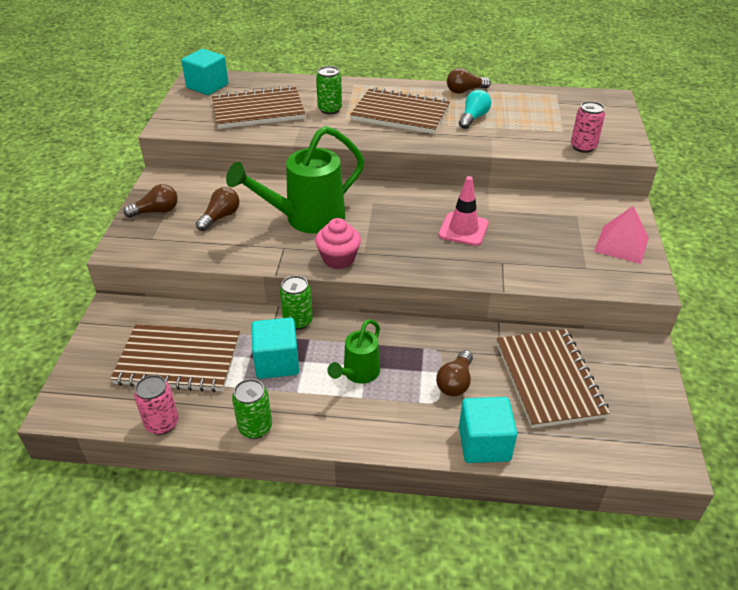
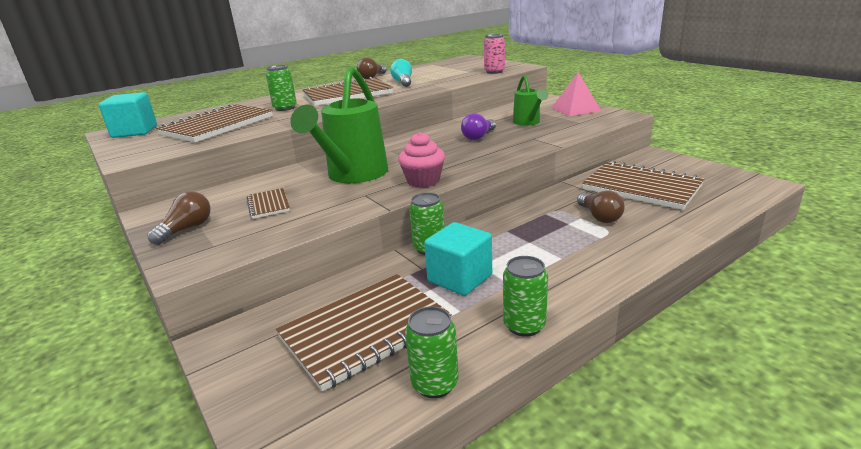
camera: 40 degrees left, 15 degrees down
(162, 423) = (435, 384): pink can -> green can
(220, 217) = (268, 205): brown light bulb -> brown notebook
(358, 373) = (533, 248): green watering can -> green watering can (528, 122)
(463, 229) = (478, 137): pink traffic cone -> purple light bulb
(484, 444) = (678, 232): turquoise cube -> none

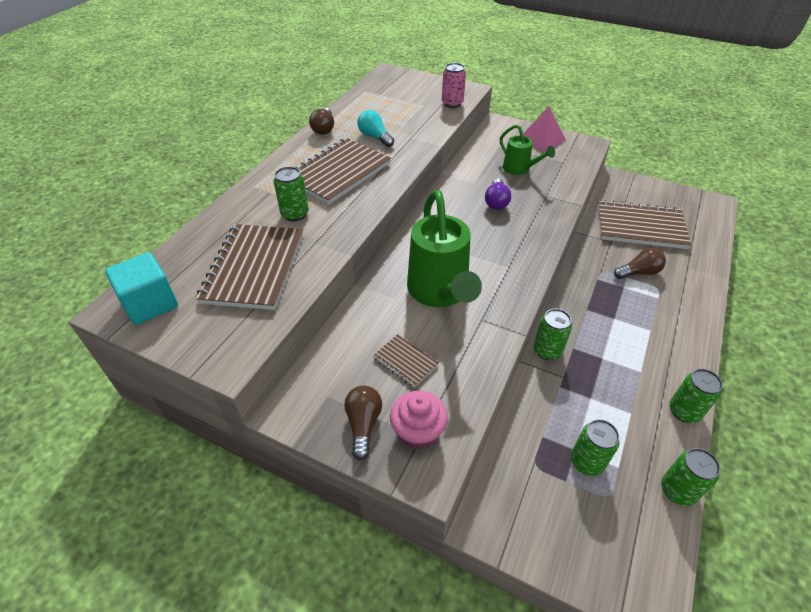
camera: 30 degrees left, 20 degrees up
(365, 331) = (587, 462): brown notebook -> green can
(423, 181) = (513, 284): pink cupcake -> pink cupcake (418, 432)
(460, 278) = (601, 378): turquoise cube -> none
(599, 217) = (639, 272): brown light bulb -> brown light bulb turned 60 degrees counterclockwise

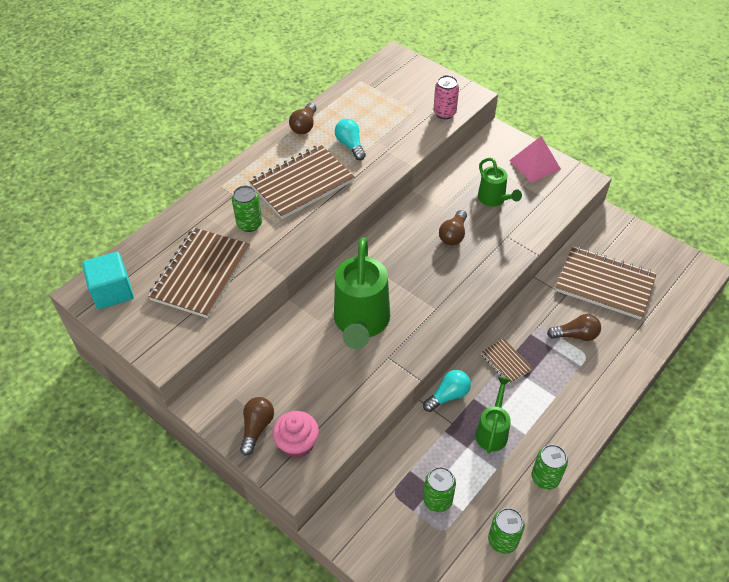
camera: 15 degrees right, 5 degrees up
(405, 362) = (308, 382): brown notebook -> brown notebook (505, 362)
(496, 202) = (453, 235): purple light bulb -> brown light bulb
(547, 350) = (448, 395): green can -> turquoise light bulb
(608, 376) = (492, 431): none -> green watering can

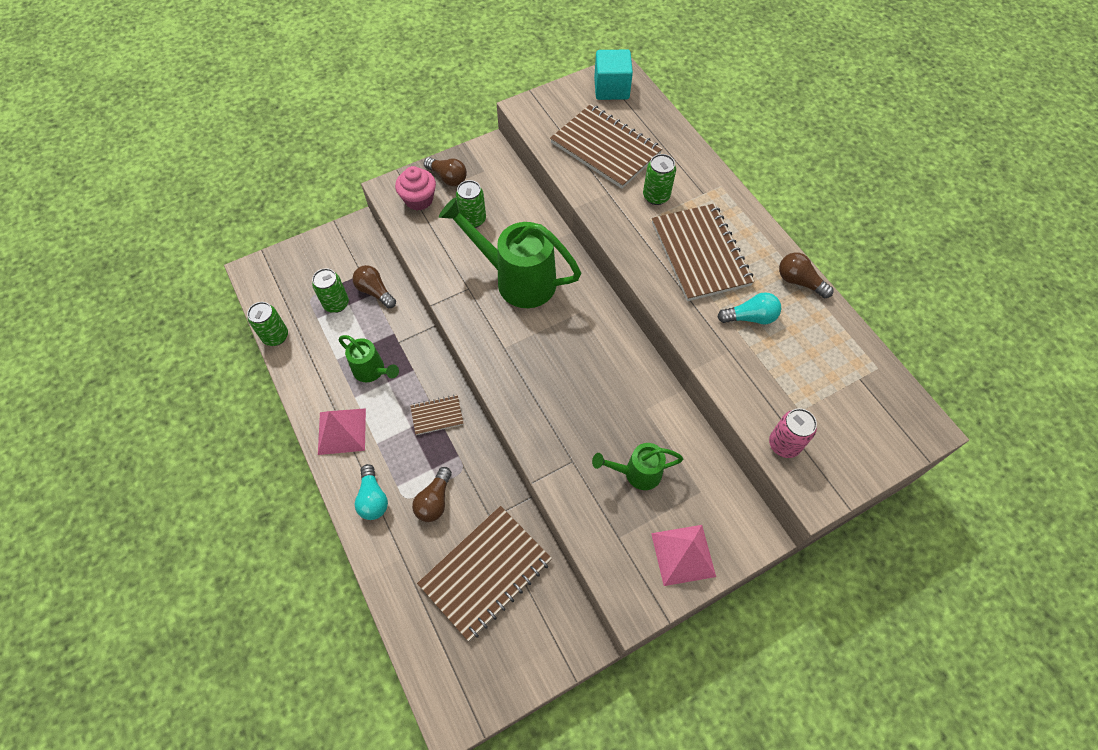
camera: 110 degrees right, 10 degrees up
(448, 395) = (427, 350): turquoise light bulb -> turquoise light bulb (373, 499)
(453, 235) = (597, 404): brown light bulb -> brown light bulb (375, 291)
(545, 478) = (305, 393): green can -> green can (473, 219)
(561, 429) = (342, 431): none -> pink pyramid

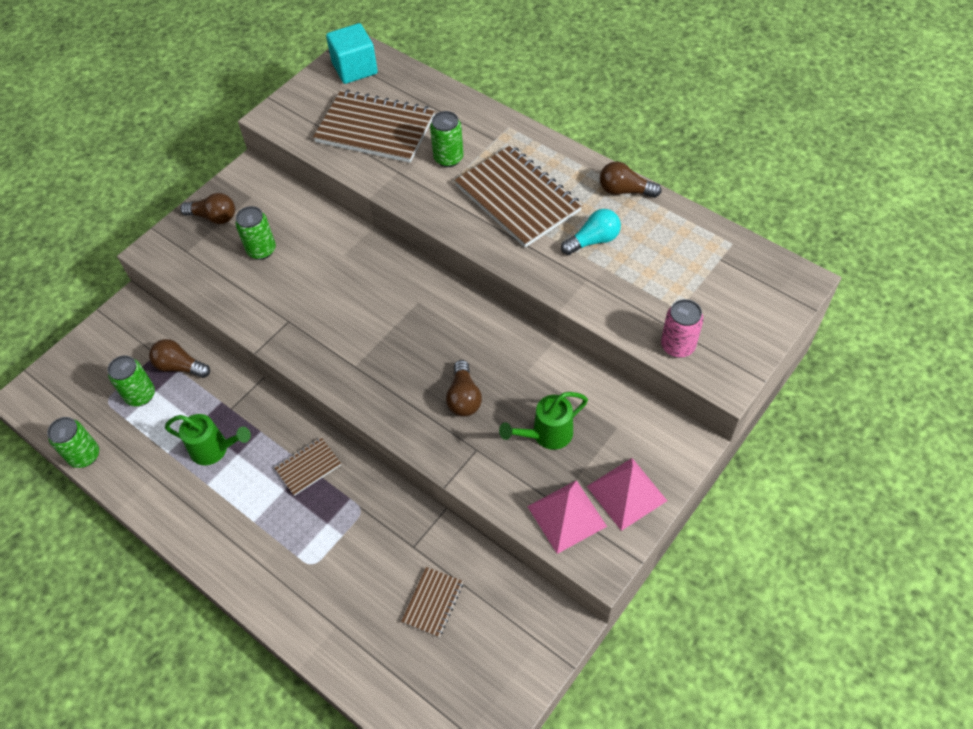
camera: 20 degrees left, 5 degrees down
(342, 431) = (208, 524): pink pyramid -> pink pyramid (566, 516)
(373, 499) = (276, 580): turquoise light bulb -> none
(419, 199) = (191, 250): pink cupcake -> none
(434, 501) = (345, 554): brown light bulb -> brown light bulb (464, 397)
(486, 573) = (433, 602): brown notebook -> brown notebook, size x0.48
(517, 279) = (337, 293): green watering can -> none

